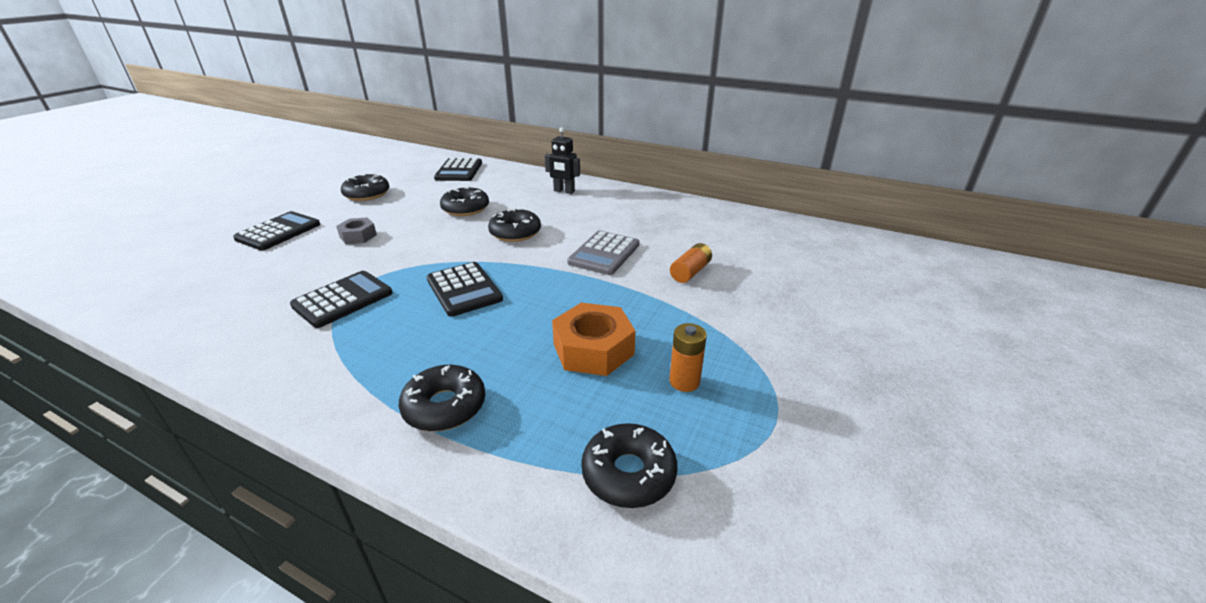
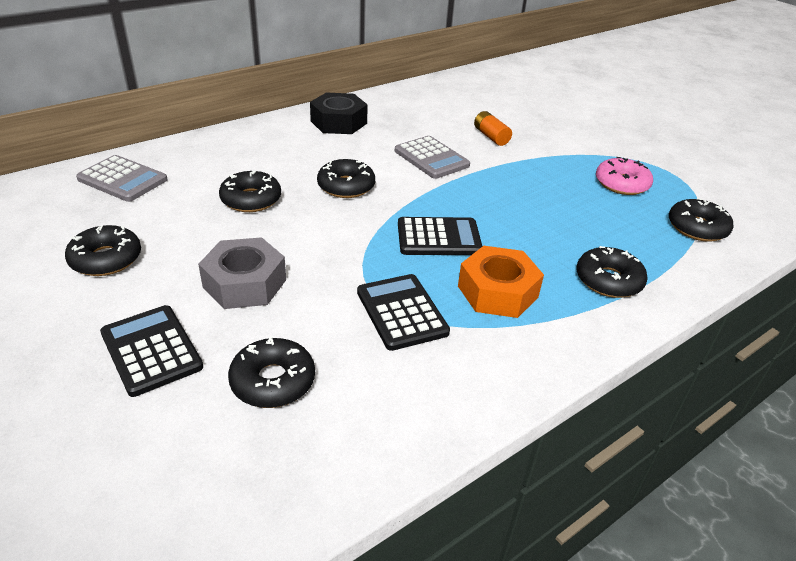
camera: 65 degrees left, 5 degrees up
(251, 274) = (273, 381): none -> black donut
(358, 236) = (245, 283): grey nut -> grey nut, size x1.69
(459, 171) = (122, 179): black calculator -> grey calculator
(564, 191) = (276, 138): black robot -> none
(593, 349) = (569, 203): orange nut -> orange nut (497, 291)
(619, 203) = (338, 122): none -> black nut
(684, 381) = (621, 184): orange battery -> pink donut

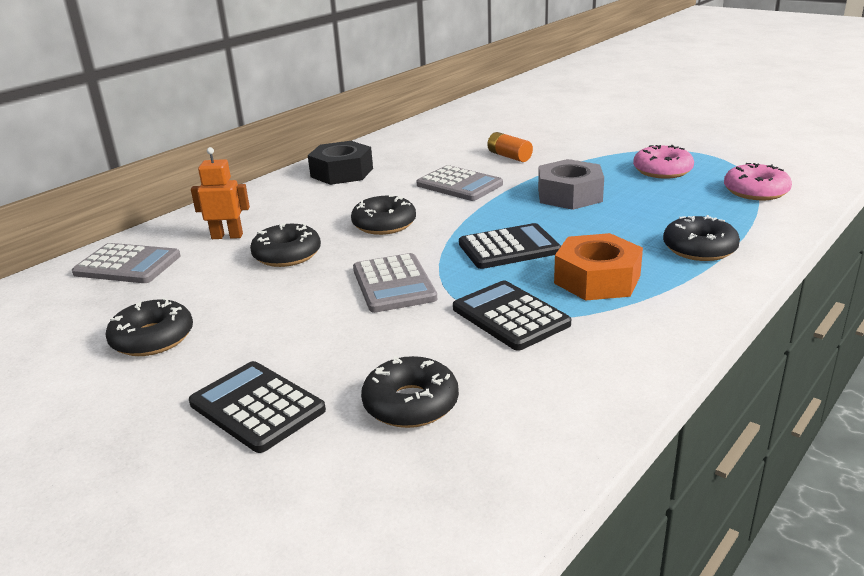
camera: 10 degrees left, 10 degrees down
(213, 168) = (227, 236): none -> orange robot
(245, 283) = (326, 327): grey nut -> grey nut (569, 195)
(322, 252) = (393, 284): none -> grey calculator
(697, 228) = (755, 191): black donut -> pink donut

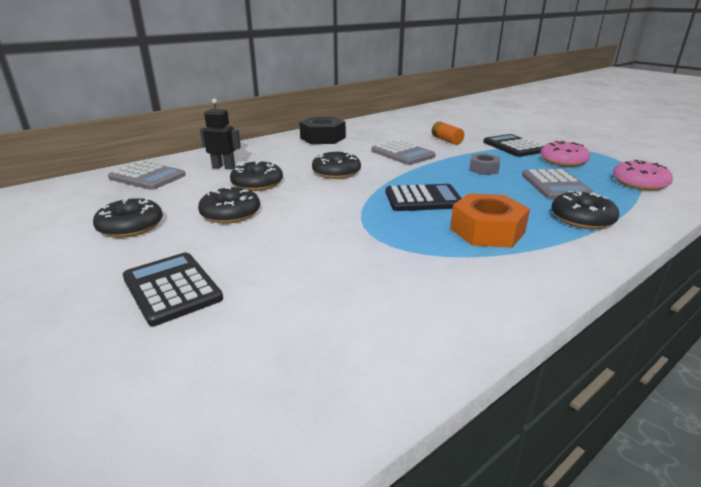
camera: 10 degrees right, 0 degrees up
(227, 236) = (223, 167): orange robot -> black robot
(393, 284) = (323, 213): grey calculator -> grey calculator (555, 185)
(411, 403) = (293, 306): black donut -> black donut (230, 213)
(510, 316) = (405, 249): black calculator -> black calculator (513, 146)
(569, 195) = (483, 169): grey nut -> grey nut, size x0.59

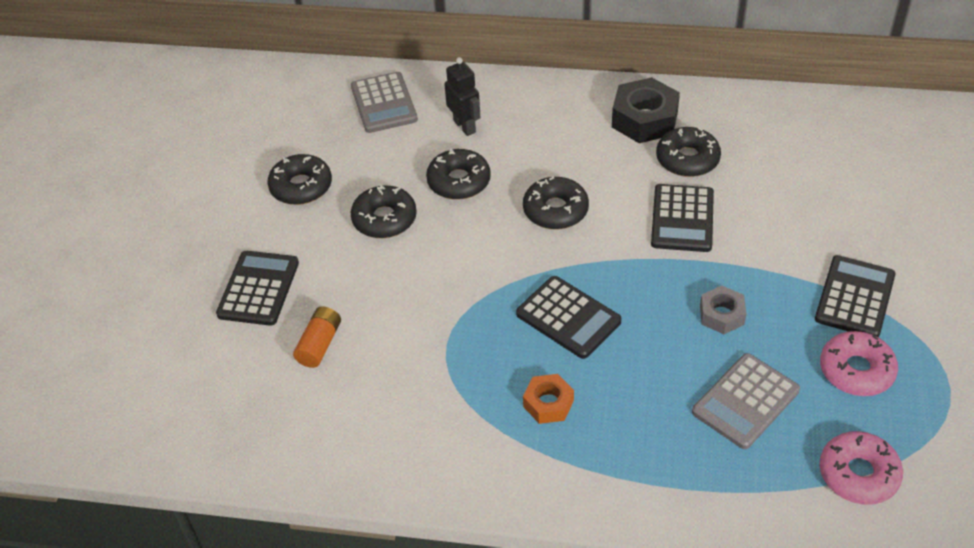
camera: 50 degrees right, 20 degrees up
(402, 154) = (682, 219): grey calculator -> black calculator
(446, 140) = (791, 223): orange battery -> orange battery (319, 344)
(487, 231) = (548, 403): orange nut -> orange nut, size x0.59
(582, 219) = (665, 461): black donut -> black donut (687, 159)

